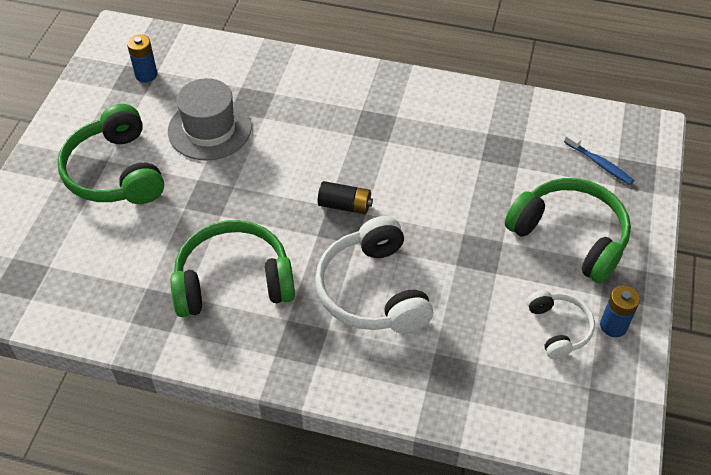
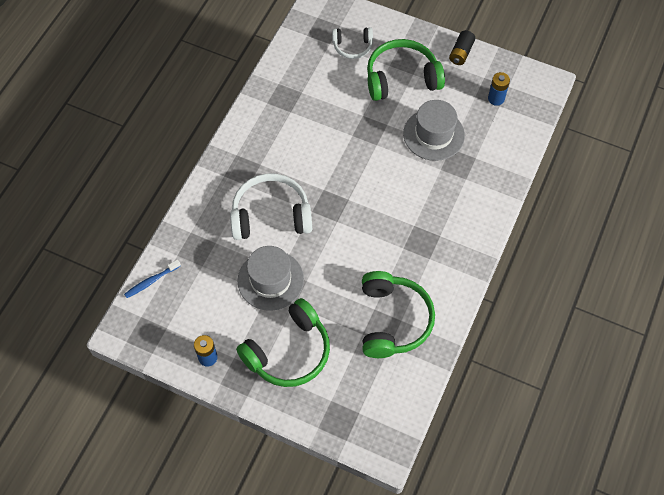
camera: 100 degrees right, 10 degrees up
(233, 281) = (296, 138): green headphones -> green headphones (393, 320)
(345, 205) = (346, 210): black battery -> black battery (461, 53)
(475, 273) = (270, 280): none -> grey hat
(559, 328) = (214, 321): white headphones -> white headphones (352, 46)
(599, 163) = (355, 395): blue toothbrush -> blue toothbrush (151, 281)

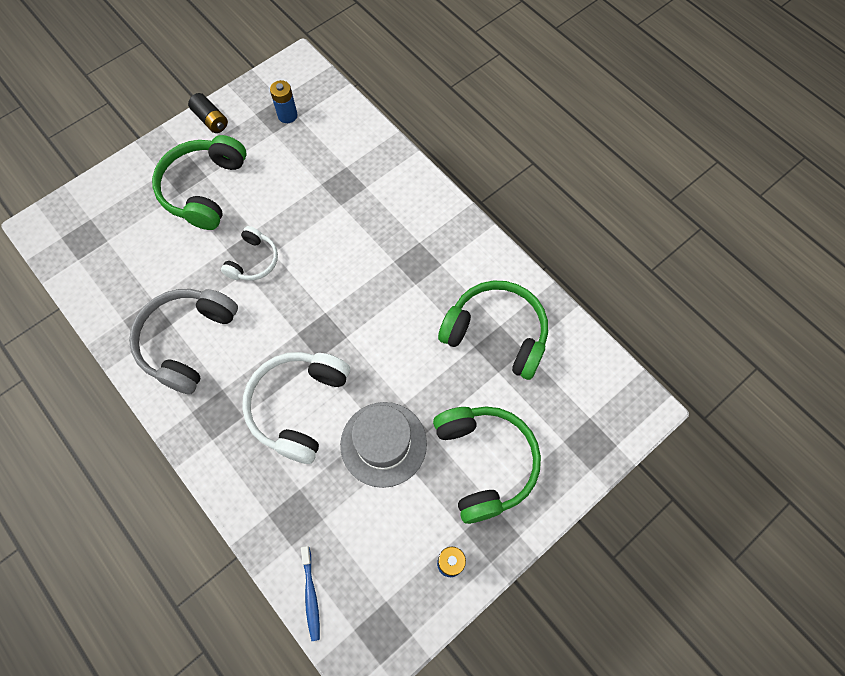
camera: 65 degrees left, 5 degrees up
(283, 127) = (187, 342): none -> grey headphones
(352, 46) = (128, 219): white headphones -> white headphones (253, 261)
(433, 134) = (294, 191): grey hat -> none

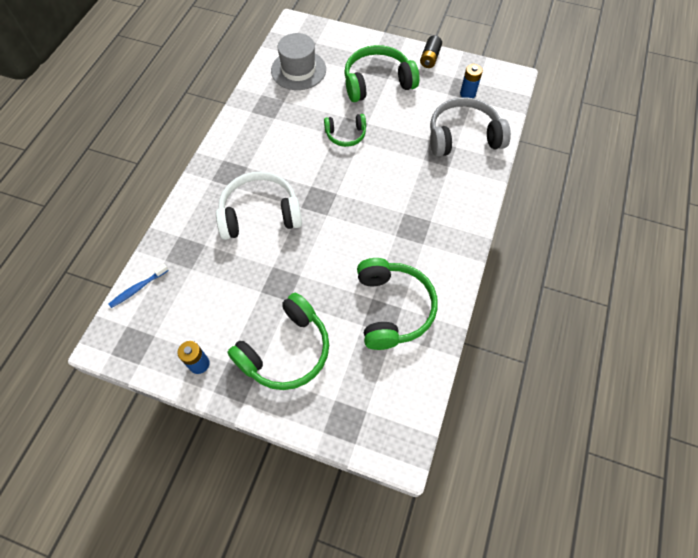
camera: 60 degrees right, 5 degrees down
(187, 342) = (267, 132): grey headphones -> grey headphones (463, 137)
(253, 261) = (346, 135): white headphones -> green headphones
(383, 444) = (263, 277): grey hat -> grey hat (298, 70)

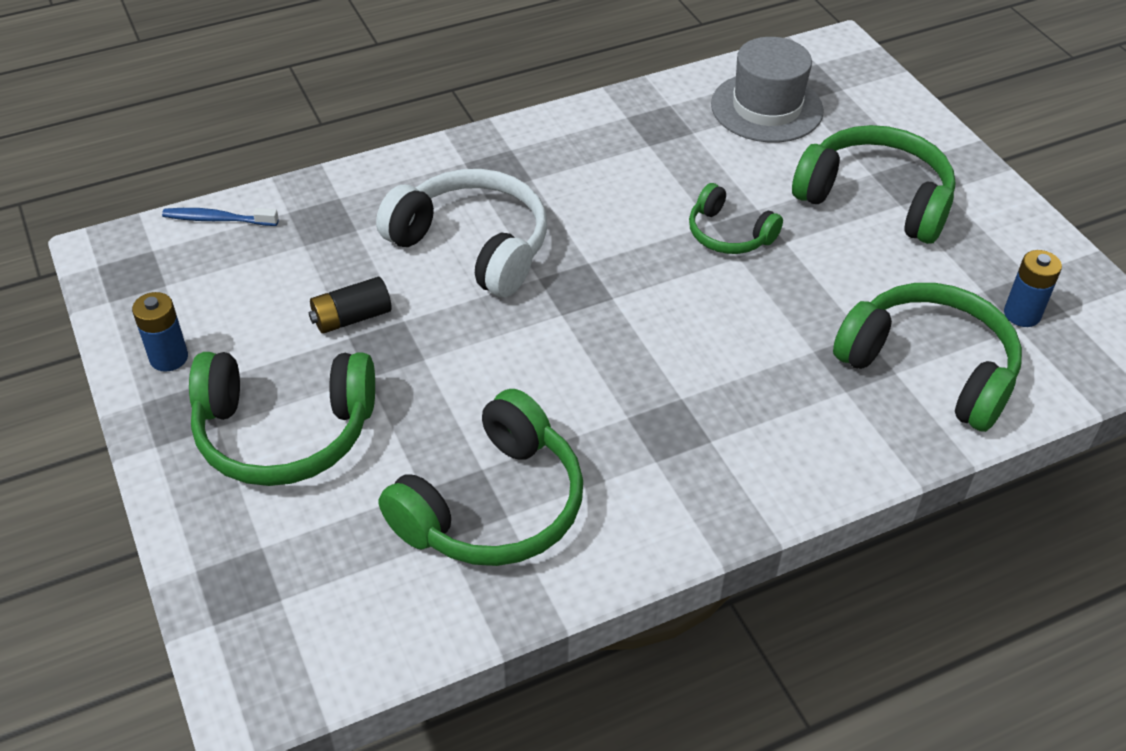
camera: 45 degrees right, 15 degrees down
(430, 58) = (1018, 222): black battery -> black battery (352, 318)
(463, 137) = (929, 368): grey headphones -> green headphones

